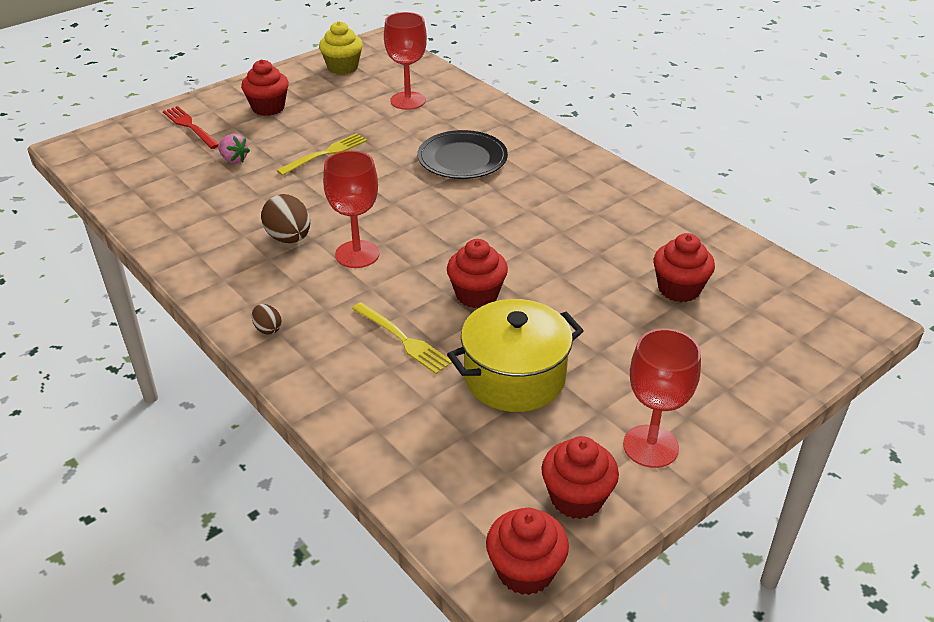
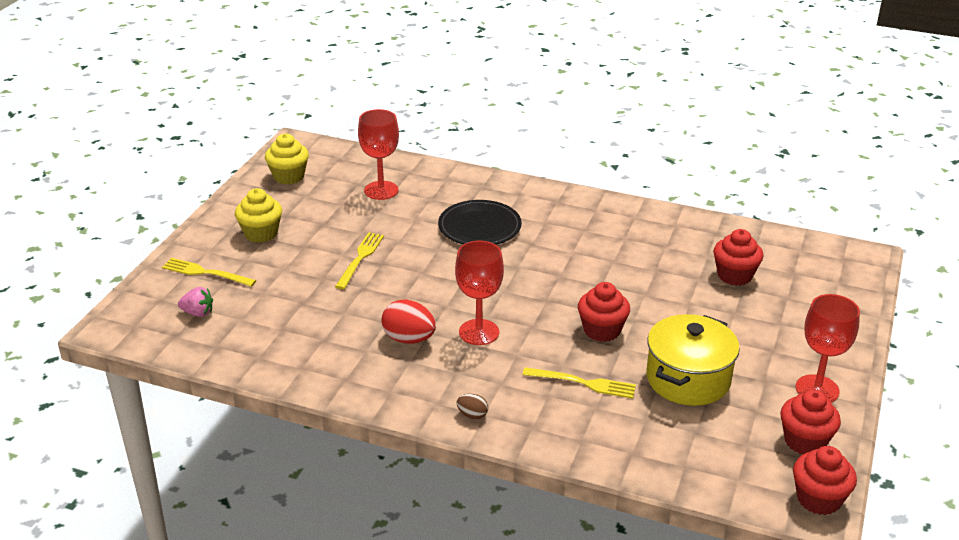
camera: 30 degrees left, 5 degrees down
(189, 126) = (204, 273): red fork -> yellow fork
(234, 159) = (283, 289): pink strawberry -> pink strawberry (198, 313)
(268, 108) = (261, 233): red cupcake -> yellow cupcake
(289, 238) = (409, 339): brown egg -> red egg

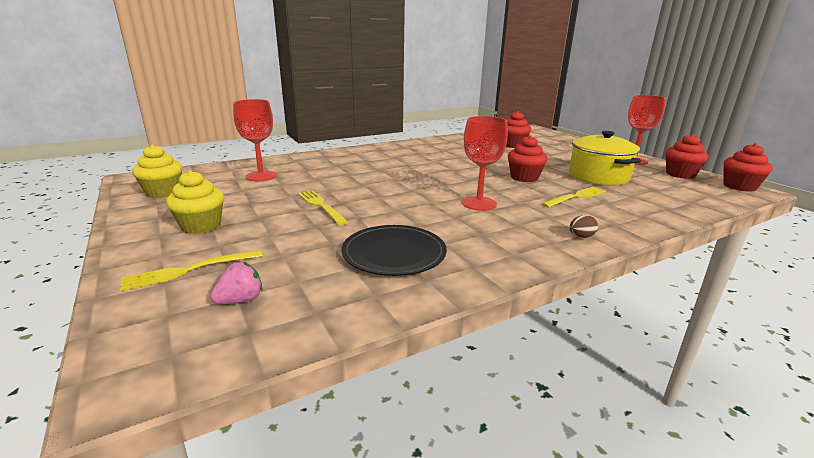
camera: 50 degrees left, 10 degrees down
(409, 339) = (452, 225): red egg -> none
(479, 227) = (364, 169): black plate -> black plate (394, 253)

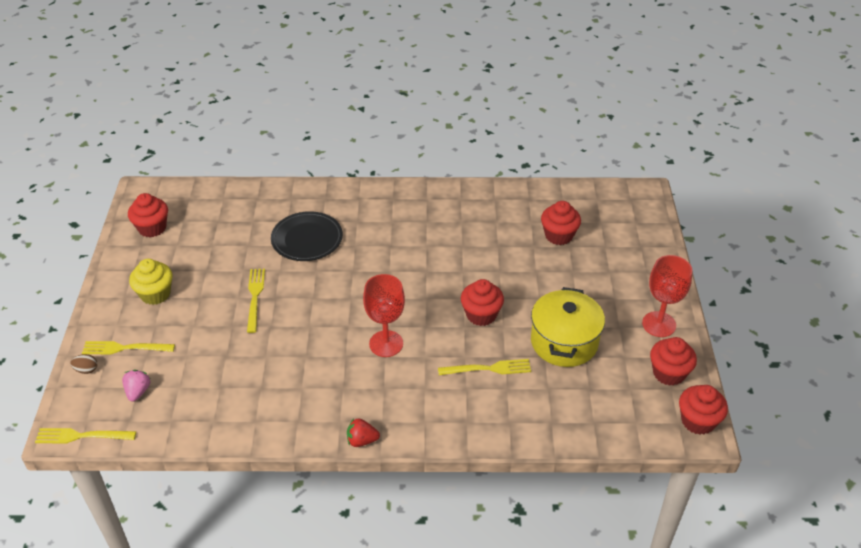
camera: 30 degrees right, 20 degrees up
(163, 192) = (152, 228): yellow cupcake -> red cupcake
(172, 377) = (81, 436): none -> yellow fork
(240, 300) = (138, 391): pink strawberry -> pink strawberry turned 75 degrees counterclockwise
(261, 176) = (241, 223): red goblet -> none
(394, 253) = (258, 384): black plate -> black plate (307, 239)
(555, 259) = (362, 440): none -> red strawberry
(581, 236) = (416, 424): brown egg -> brown egg (86, 370)

